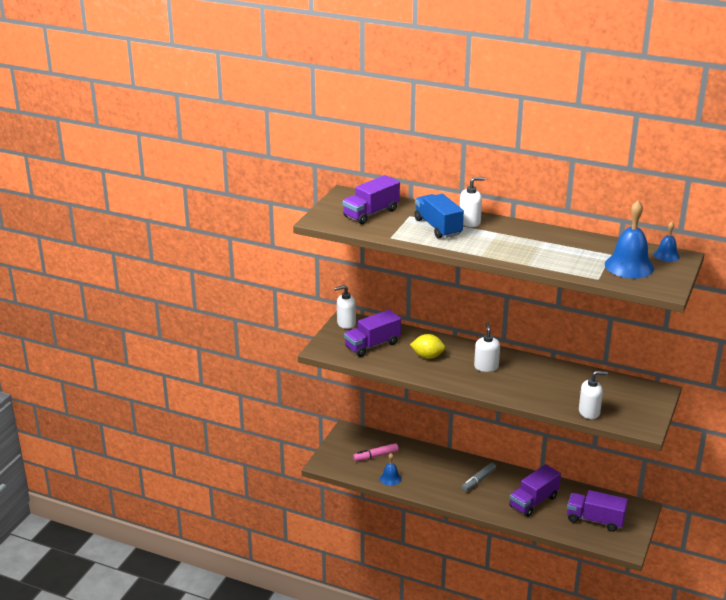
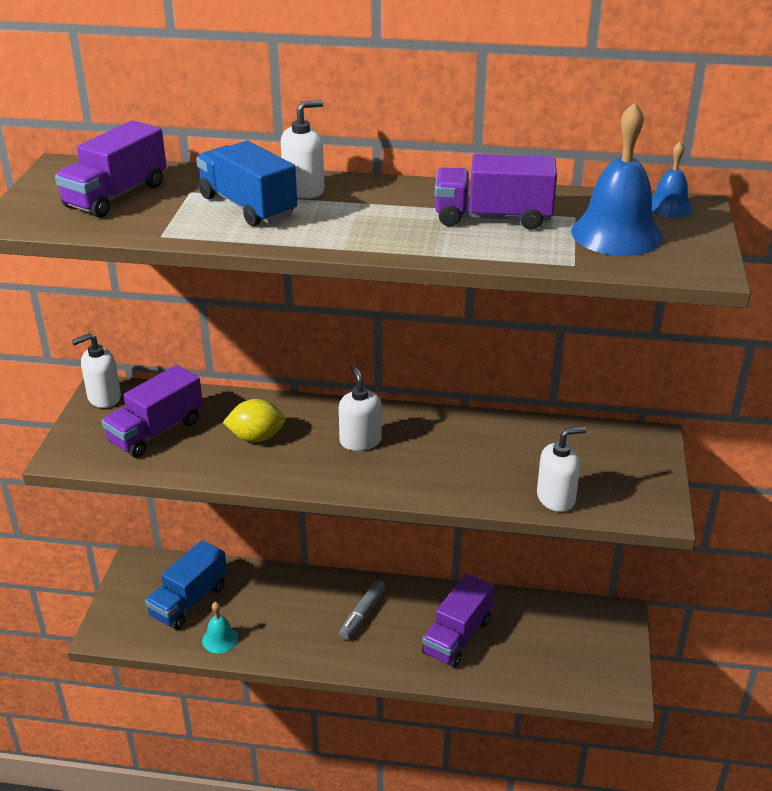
camera: 15 degrees left, 5 degrees up
(375, 456) = (189, 601): pink marker -> blue truck
(390, 478) = (220, 639): blue bell -> turquoise bell
(595, 520) = (559, 651): purple truck -> purple truck (492, 218)

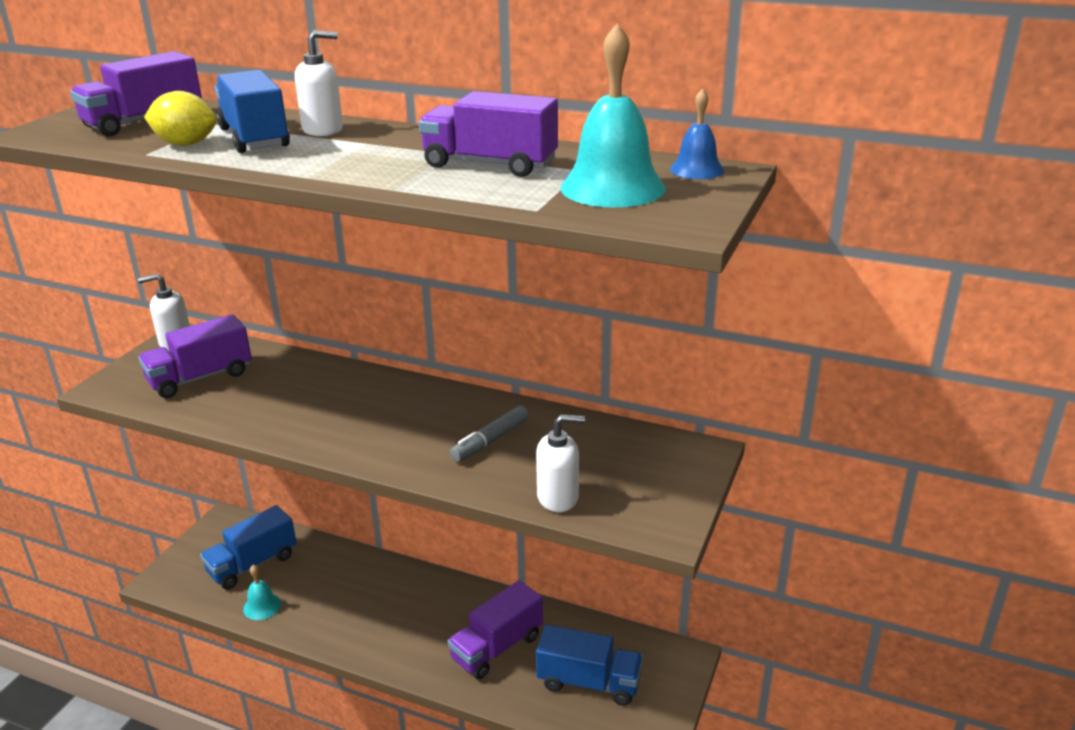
camera: 15 degrees right, 5 degrees down
(256, 437) = (289, 395): yellow lemon -> yellow lemon (186, 144)
(360, 441) = (388, 412): white soap dispenser -> none
(362, 615) = (411, 607): grey marker -> grey marker (490, 441)
(550, 651) = (589, 682): none -> blue truck
(616, 234) = (612, 187): blue bell -> turquoise bell

